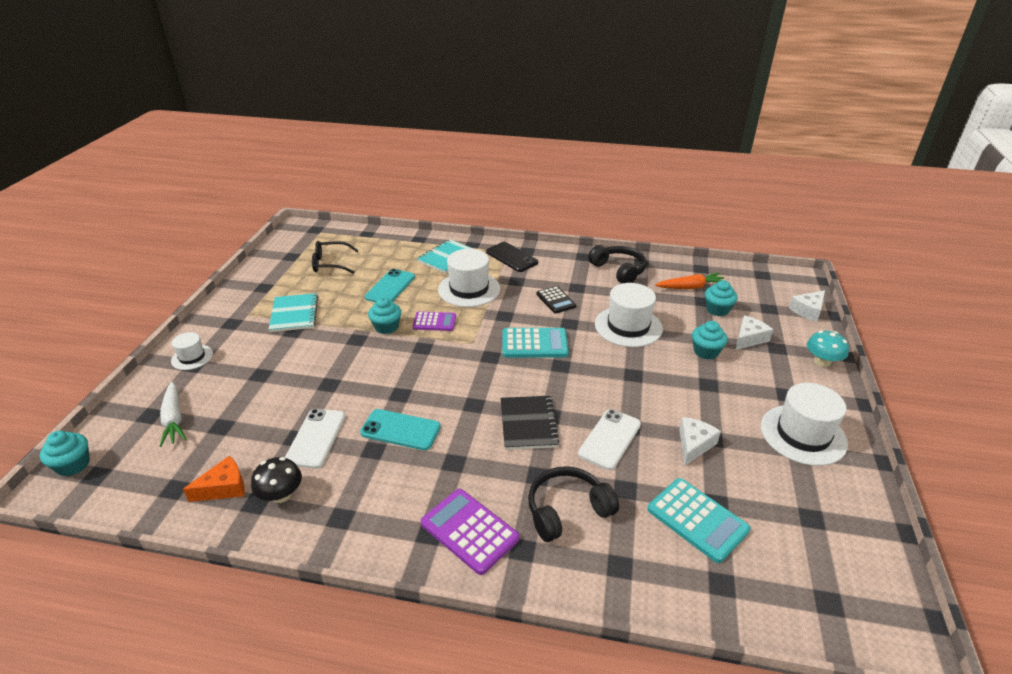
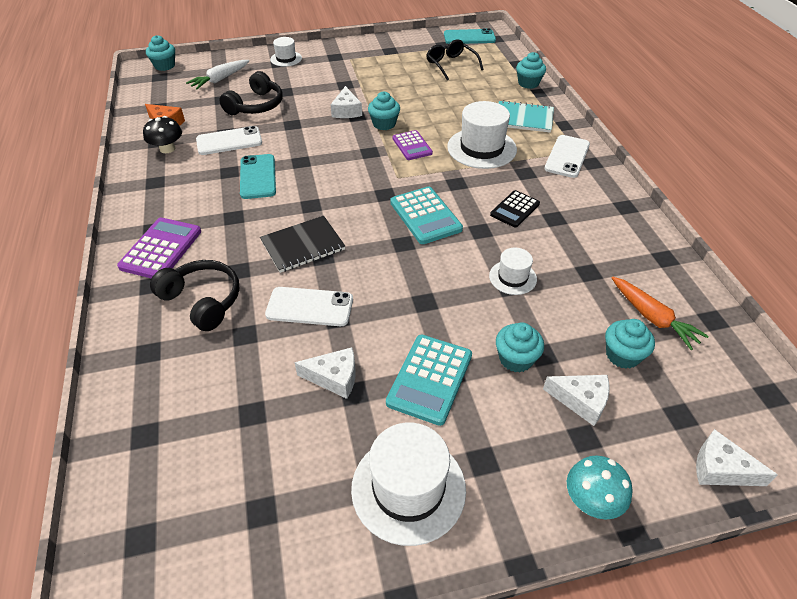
camera: 65 degrees right, 10 degrees up
(294, 314) = (367, 76): turquoise notebook -> none
(341, 343) = (346, 111): none -> white cheese
(390, 287) = (444, 105): turquoise phone -> turquoise phone (469, 37)
(401, 239) = (528, 83): none -> turquoise cupcake
(511, 257) = (567, 156): black phone -> white phone
(619, 270) = (625, 243): black headphones -> black headphones (256, 105)
(628, 326) = (512, 277): white hat -> white hat, size x0.55
(697, 520) = (222, 400): turquoise calculator -> turquoise calculator (430, 379)

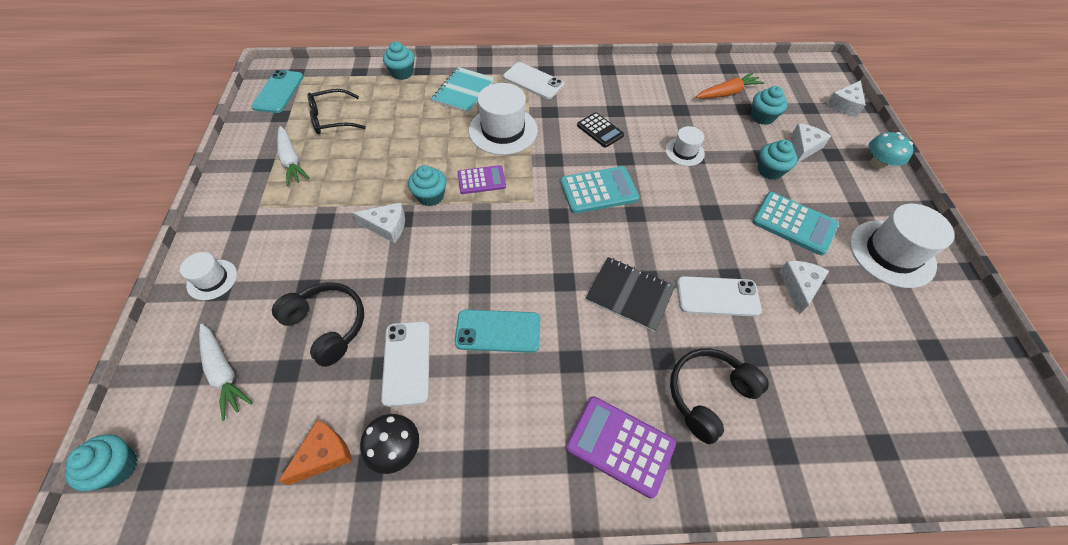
camera: 80 degrees left, 10 degrees up
(302, 245) = (629, 295): black notebook -> black notebook turned 45 degrees counterclockwise
(309, 307) = (717, 297): white phone -> white phone turned 75 degrees clockwise
(398, 59) = (291, 161): none -> white carrot

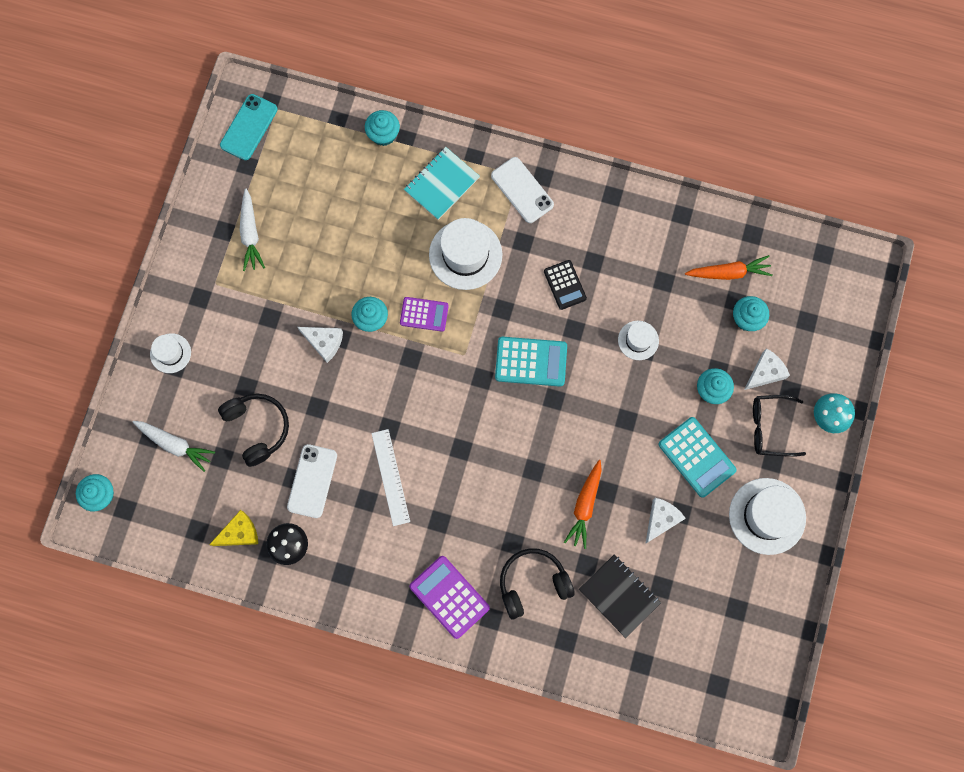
camera: 20 degrees right, 20 degrees up
(224, 373) = (175, 445): white carrot -> white carrot turned 45 degrees counterclockwise
(324, 455) = (239, 533): orange cheese -> yellow cheese
(332, 119) = (297, 186): black glasses -> black glasses (770, 427)
(498, 331) = (390, 477): turquoise phone -> white ruler
(629, 295) = (511, 479): black notebook -> black notebook (619, 596)
(717, 297) = (585, 506): white phone -> orange carrot
(844, 104) = (850, 329): white cheese -> none

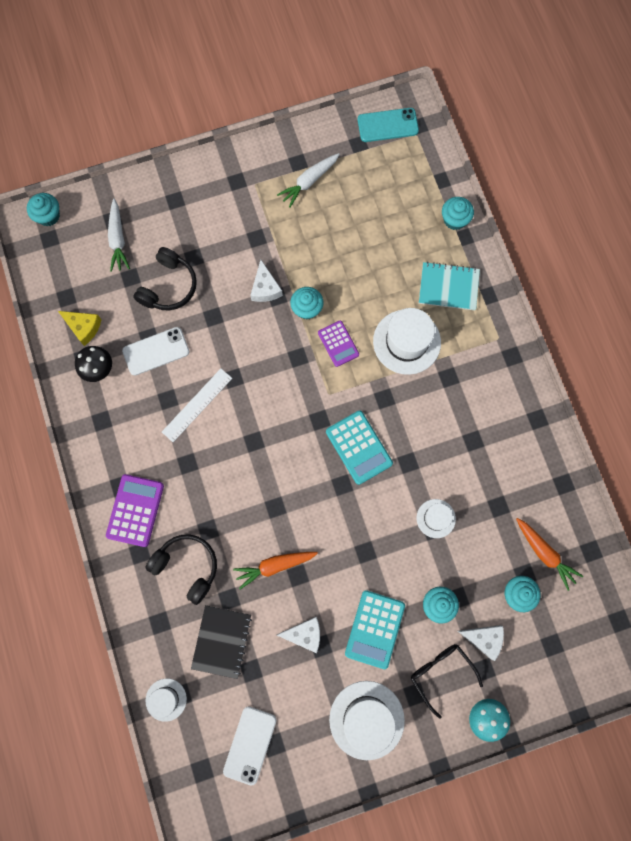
camera: 55 degrees right, 0 degrees up
(170, 353) = (182, 190): white hat -> white hat (166, 699)
(522, 190) = (489, 348): white phone -> white phone (249, 745)
(565, 285) = (438, 431): black calculator -> none

